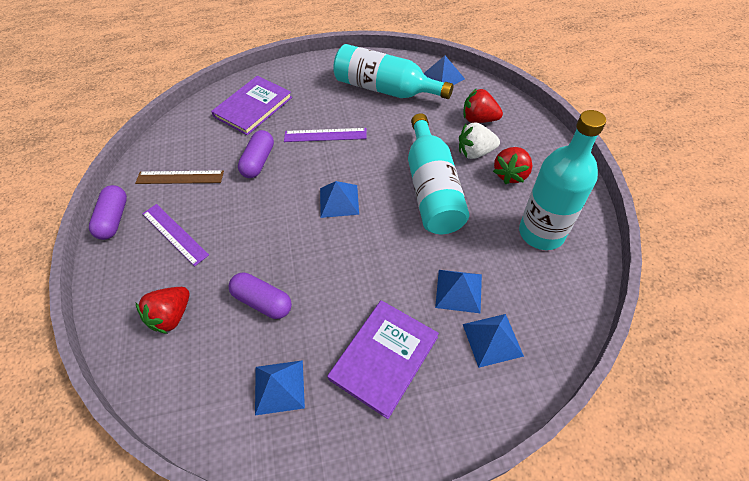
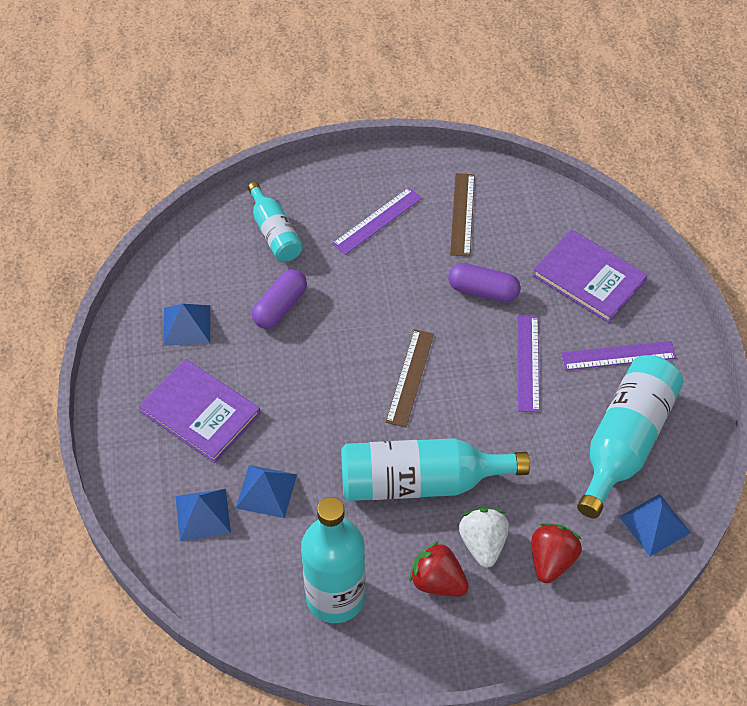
camera: 90 degrees right, 0 degrees up
(114, 219) = (404, 164): purple capsule -> none
(172, 316) = (274, 233): red strawberry -> turquoise bottle
(319, 93) = (618, 356): none -> purple ruler
(339, 201) = (410, 377): blue pyramid -> brown ruler

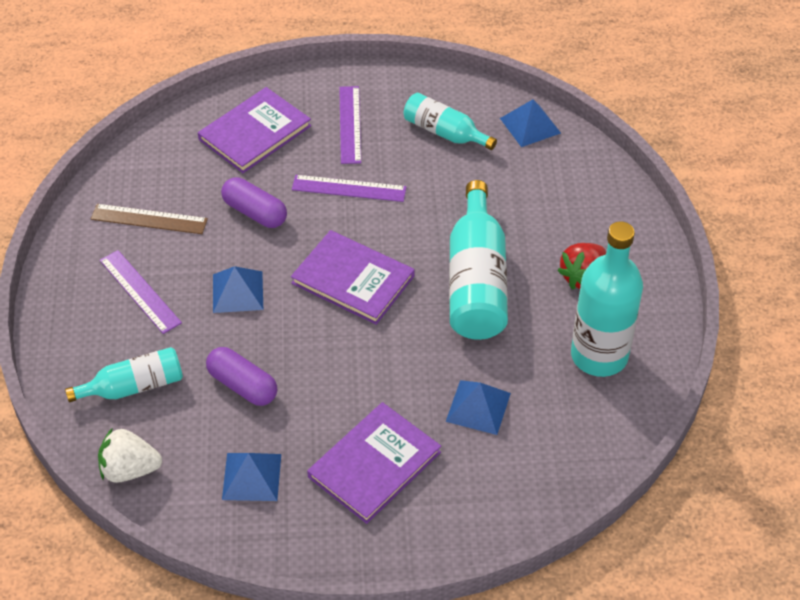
camera: 85 degrees left, 5 degrees down
(202, 514) = (503, 464): blue pyramid -> blue pyramid (238, 292)
(410, 377) = (353, 279): brown ruler -> purple book
(482, 544) = (545, 242): white strawberry -> white strawberry (129, 470)
(483, 291) = (255, 212): purple capsule -> purple capsule turned 75 degrees counterclockwise
(551, 560) = (563, 196): red strawberry -> none
(625, 442) = (444, 132): turquoise bottle -> turquoise bottle, size x0.59

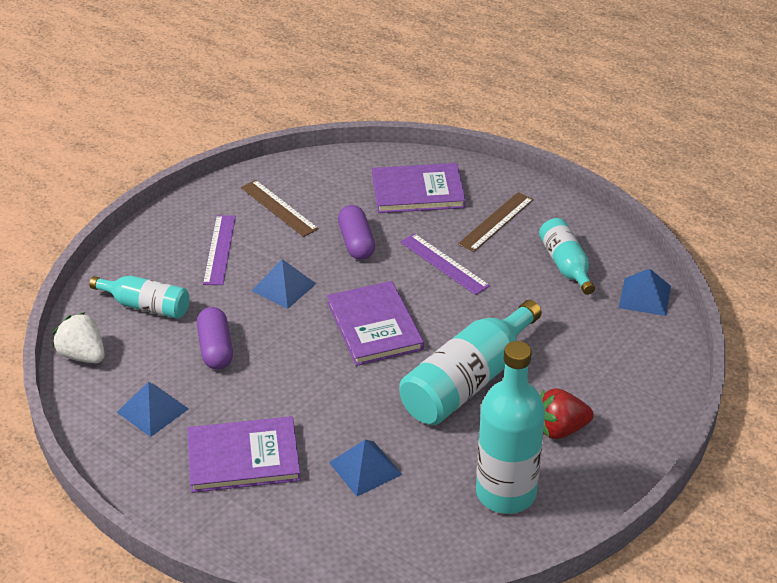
camera: 40 degrees right, 10 degrees down
(350, 124) = (496, 222): purple ruler -> brown ruler

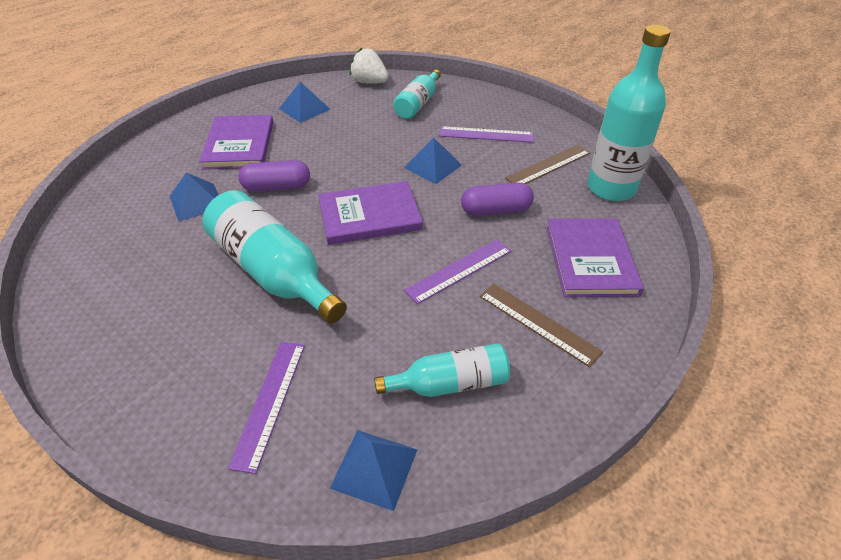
camera: 95 degrees right, 5 degrees up
(83, 355) = (369, 82): white strawberry -> white strawberry turned 105 degrees counterclockwise
(216, 349) = (361, 133): purple capsule -> purple capsule (277, 187)
(505, 493) = (118, 284): turquoise bottle -> turquoise bottle (611, 188)
(560, 429) = (176, 336): red strawberry -> none
(609, 356) = (270, 402): none -> purple ruler

